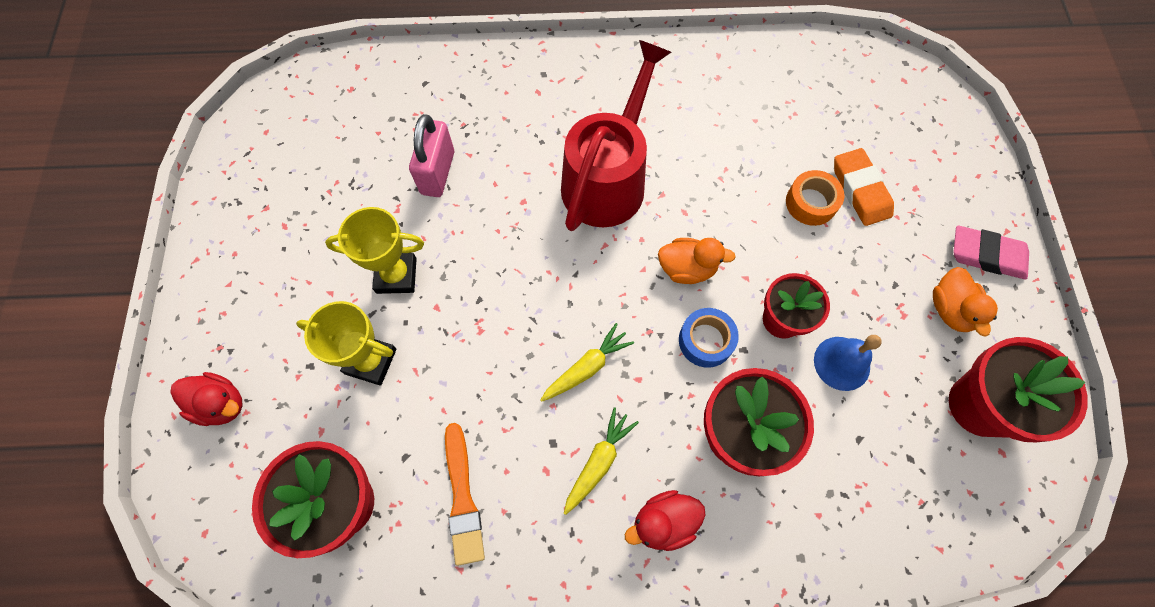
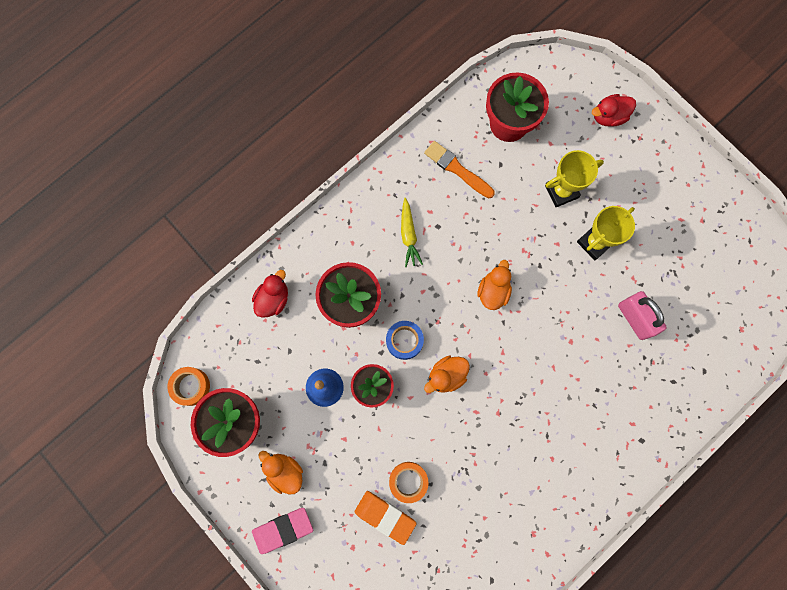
camera: 140 degrees right, 10 degrees up
(556, 314) = (493, 291): none -> orange duck
(587, 367) = (453, 276): yellow carrot -> none
(608, 178) = (537, 398): red watering can -> none
(663, 522) = (356, 233): red duck -> red duck (273, 299)
(1022, 495) = (191, 386): none -> orange tape

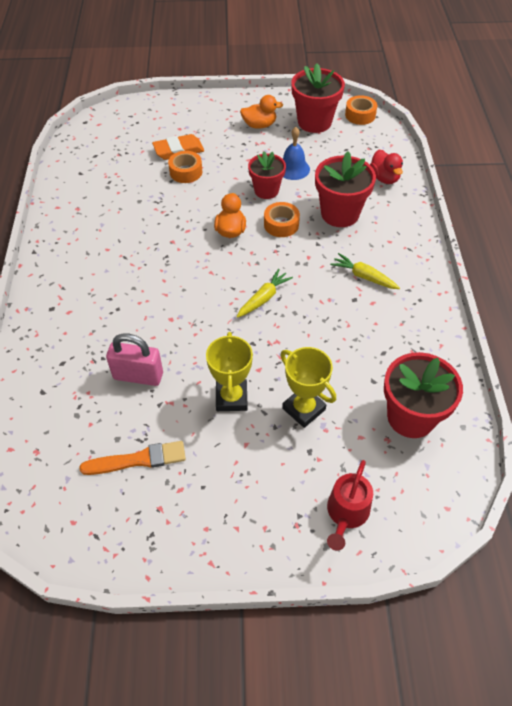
camera: 130 degrees right, 25 degrees down
(283, 530) = (226, 108): pink eraser -> none
(404, 341) = (281, 224): blue tape -> orange tape
(457, 169) = (396, 346): orange brush -> orange brush (138, 460)
(493, 291) = (264, 298): orange duck -> yellow carrot
(561, 191) = (304, 409): yellow trophy -> yellow trophy turned 60 degrees counterclockwise
(608, 116) = (346, 514): red duck -> red watering can

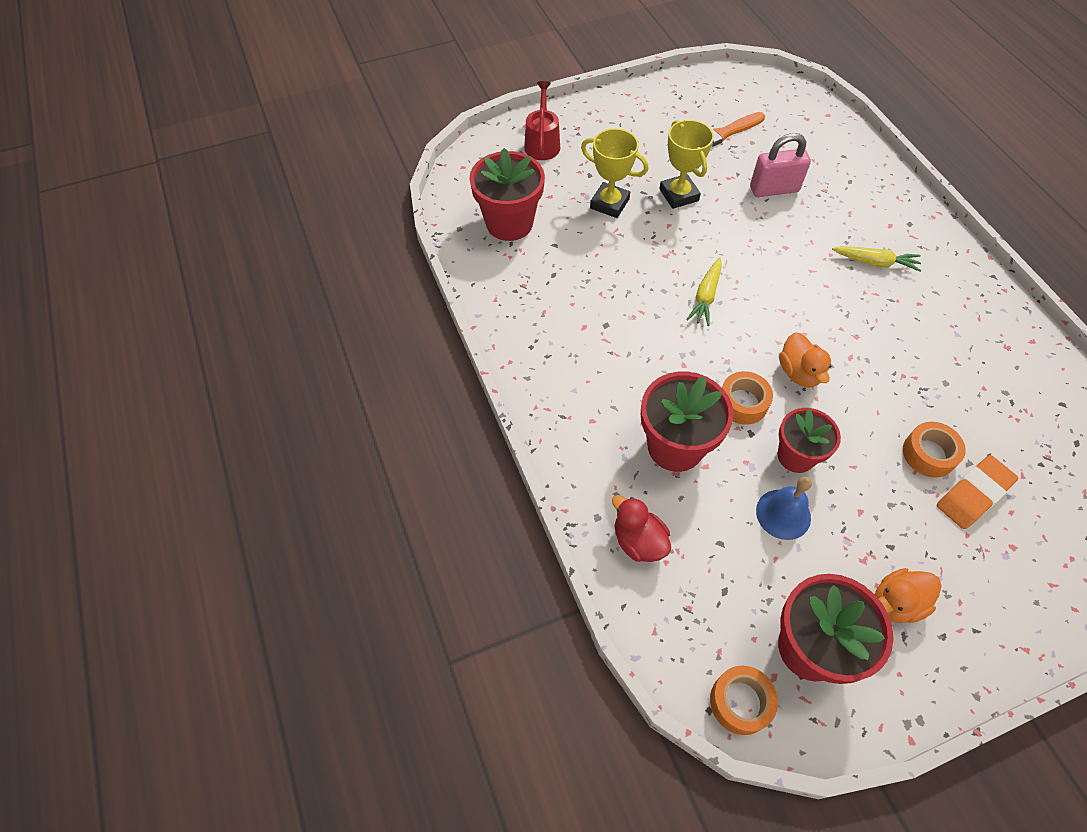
camera: 160 degrees right, 5 degrees up
(363, 276) = (606, 357): yellow carrot -> yellow carrot (875, 262)

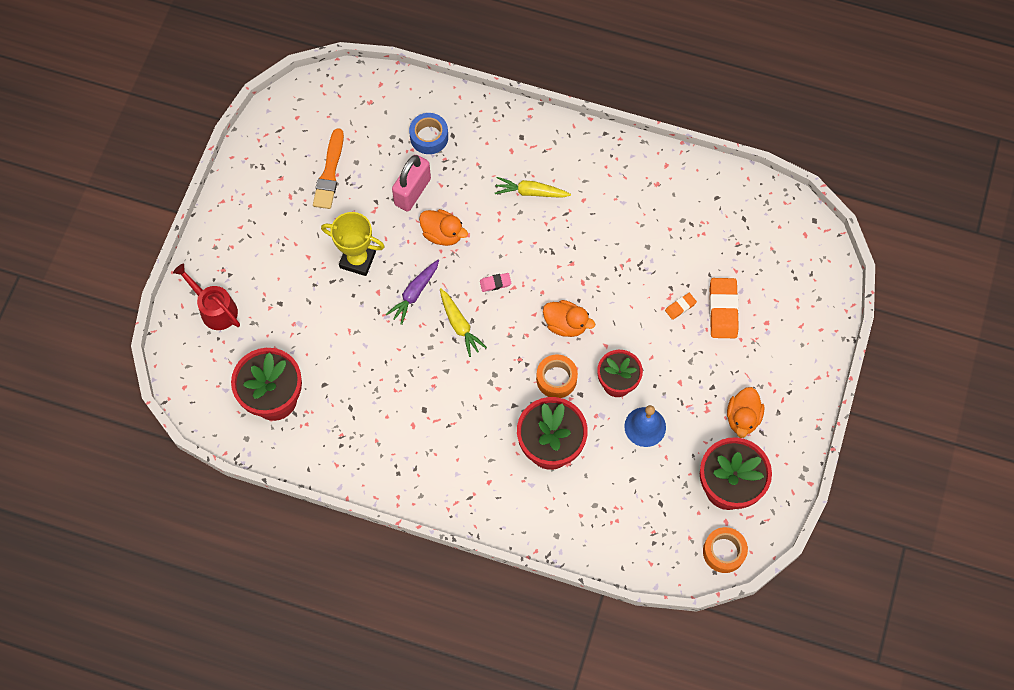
camera: 50 degrees left, 10 degrees up
(609, 204) = (321, 314): yellow trophy -> none
(638, 541) = (591, 525): red duck -> none
(695, 248) = (414, 293): none -> purple carrot
(765, 231) = (442, 234): none -> orange duck
(770, 295) = (495, 283): none -> pink eraser
(829, 168) = (429, 137): none -> blue tape
(875, 262) = (530, 192): yellow carrot -> yellow carrot turned 135 degrees counterclockwise
(928, 454) = (680, 307): orange tape -> orange eraser

